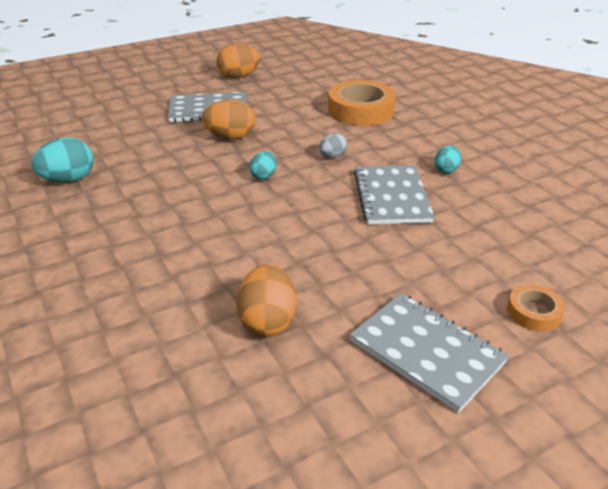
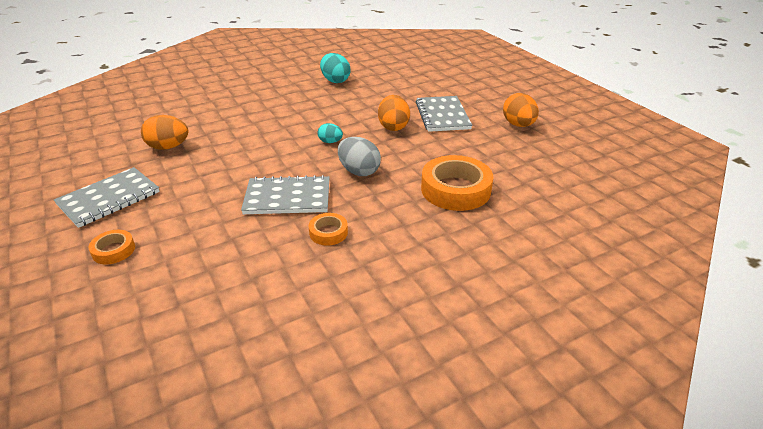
camera: 90 degrees right, 0 degrees up
(332, 156) = (359, 171): grey egg -> grey egg, size x1.70
(446, 170) = (328, 232): turquoise egg -> orange tape

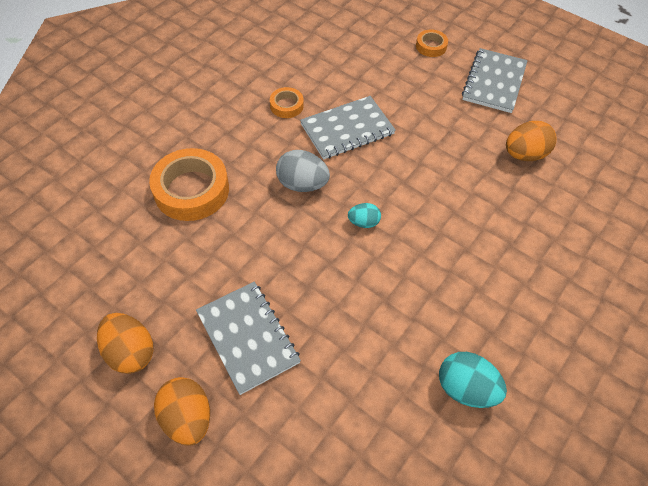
camera: 155 degrees right, 20 degrees up
(393, 127) = (305, 282): orange egg -> orange egg (187, 418)

